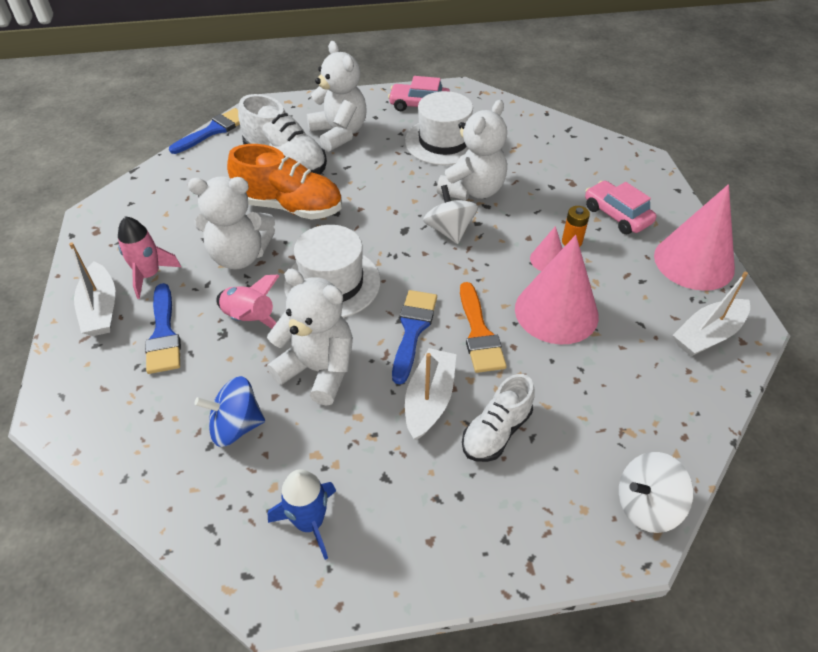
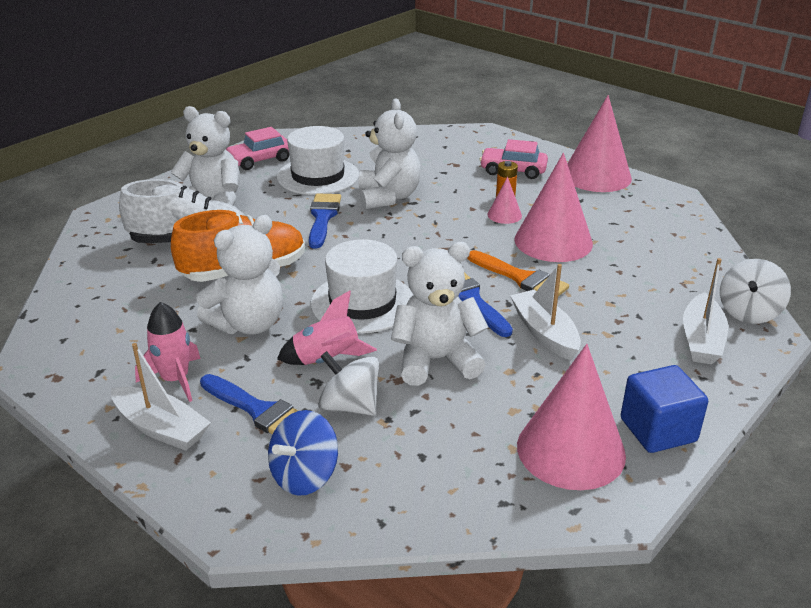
camera: 40 degrees left, 15 degrees down
(213, 130) = (73, 250): blue brush -> blue brush (323, 218)
(236, 426) = (424, 431): blue spinning top -> blue spinning top (304, 475)
(310, 522) = (571, 450): blue rocket -> pink cone
(398, 559) = (658, 430): none -> blue cube
(449, 230) = (407, 229): white spinning top -> white spinning top (349, 406)
(496, 432) = (613, 325): white shoe -> none
(708, 335) = (658, 210): white boat -> white boat (701, 340)

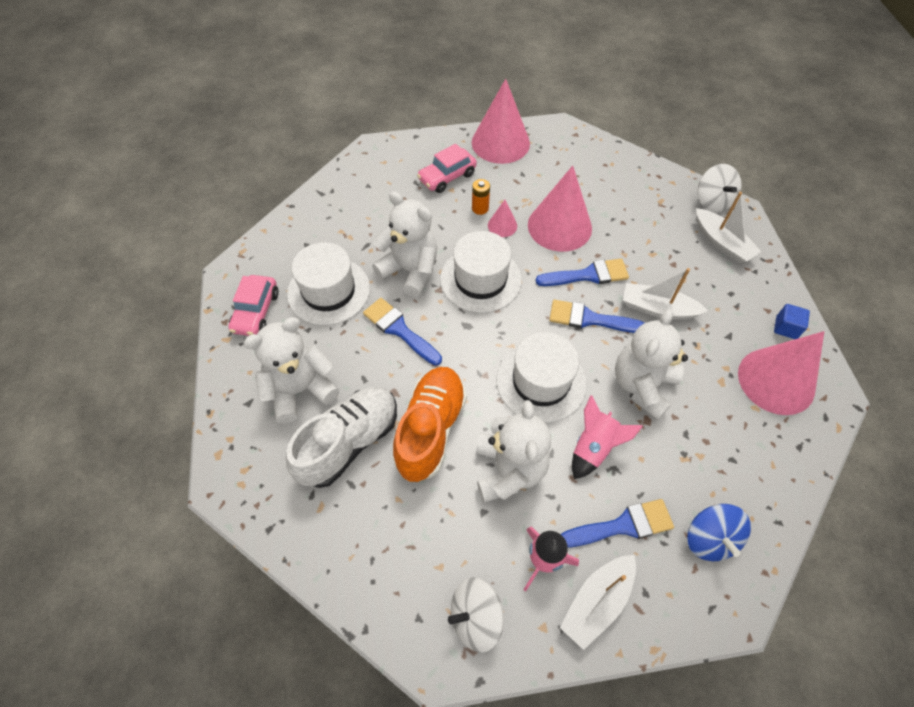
camera: 50 degrees left, 25 degrees up
(161, 428) = (597, 602): white boat -> white boat turned 150 degrees clockwise
(349, 406) = (655, 467): white spinning top -> white spinning top (475, 617)
(429, 229) = (480, 279): none -> white hat
(521, 278) = (588, 275): orange brush -> blue brush
(658, 430) = (786, 328): blue cube -> blue cube, size x0.59

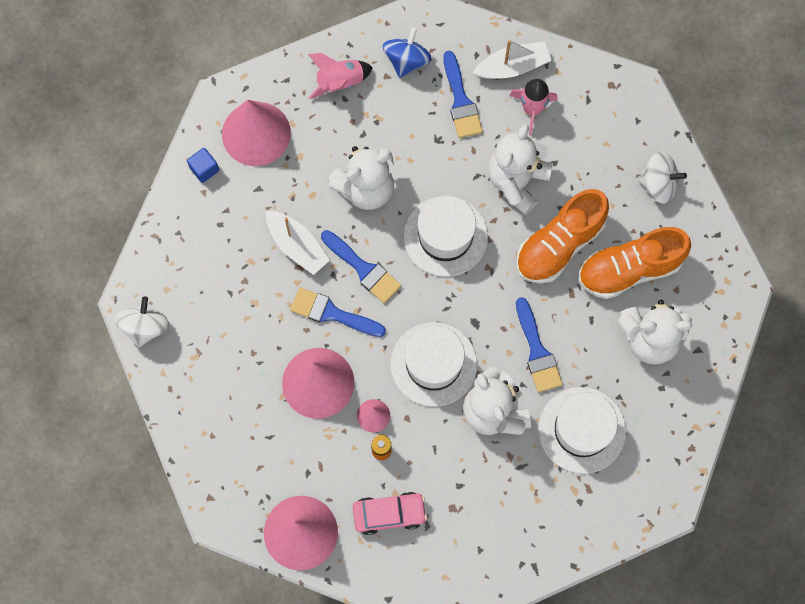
camera: 150 degrees left, 15 degrees up
(256, 311) = (659, 443): pink car -> none
(349, 442) = (629, 269): white shoe -> orange shoe
(475, 617) = (599, 101): white spinning top -> white spinning top (658, 184)
(594, 447) = (441, 162): pink rocket -> pink rocket (340, 82)
(622, 525) = (461, 101): blue brush -> blue brush turned 120 degrees counterclockwise
(722, 243) = (180, 277): white boat -> none

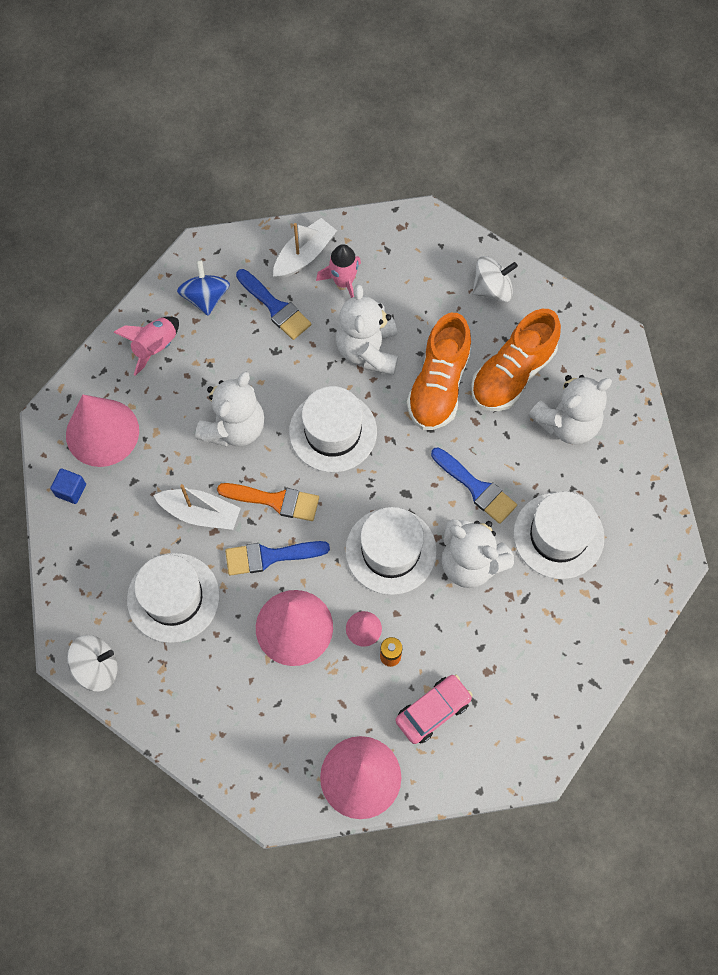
camera: 30 degrees left, 5 degrees down
(145, 327) = (97, 667): white spinning top -> white spinning top turned 90 degrees clockwise
(236, 304) = (173, 597): none -> white hat
(363, 269) = (275, 500): blue brush -> orange brush

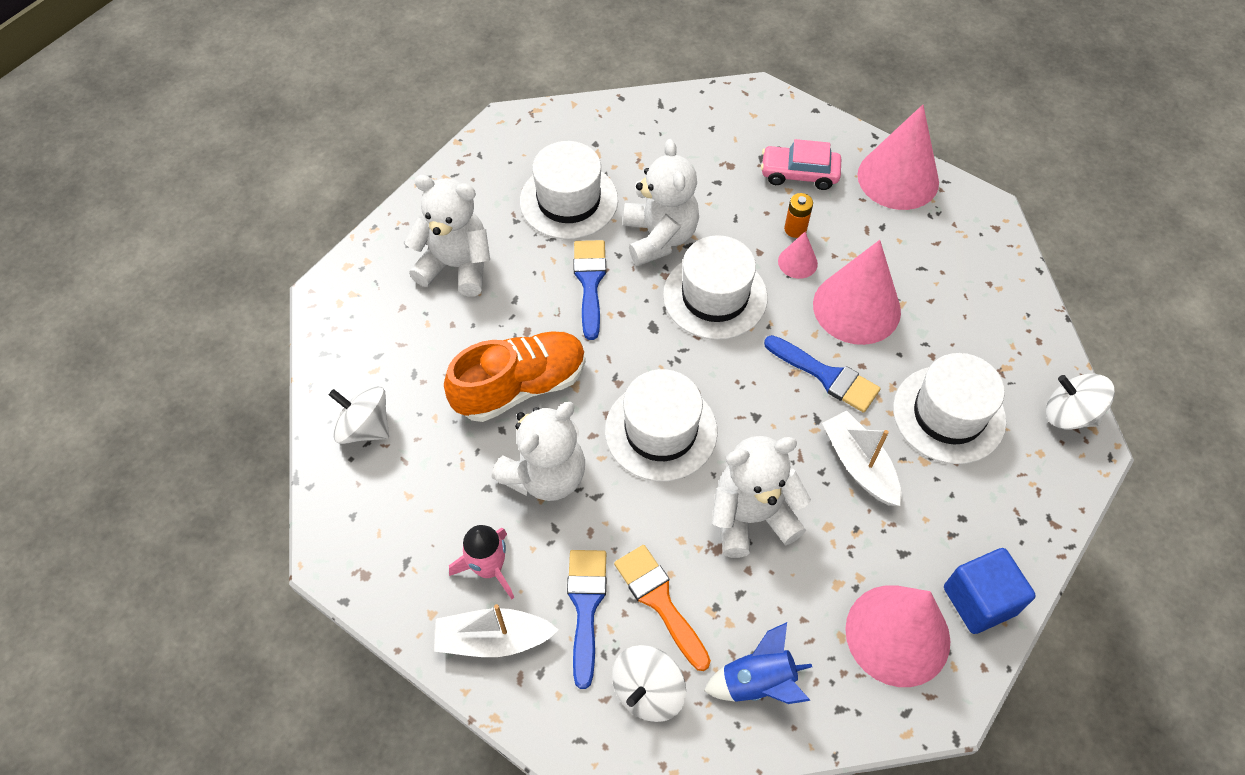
camera: 135 degrees left, 10 degrees down
(71, 490) = (979, 600): blue cube -> blue cube, size x1.70
(155, 347) = (757, 683): pink rocket -> blue rocket
(206, 298) = (648, 691): blue spinning top -> white spinning top
(275, 500) = (776, 417): orange brush -> orange brush (659, 601)
(512, 374) = (447, 340): orange shoe -> none

